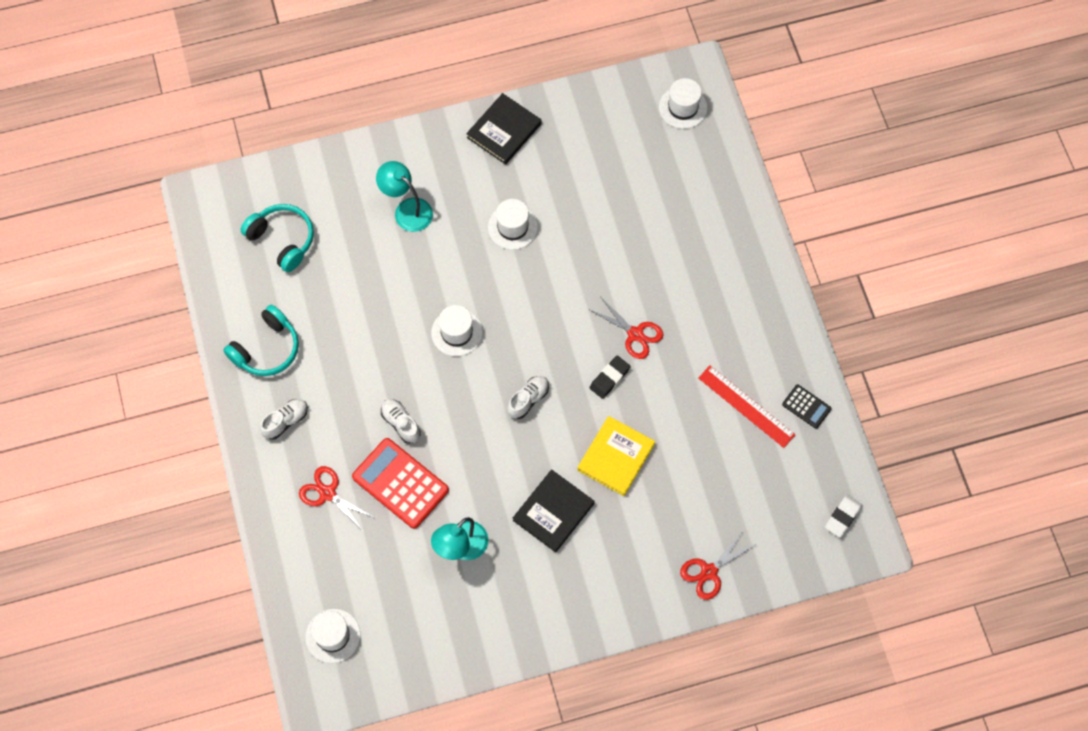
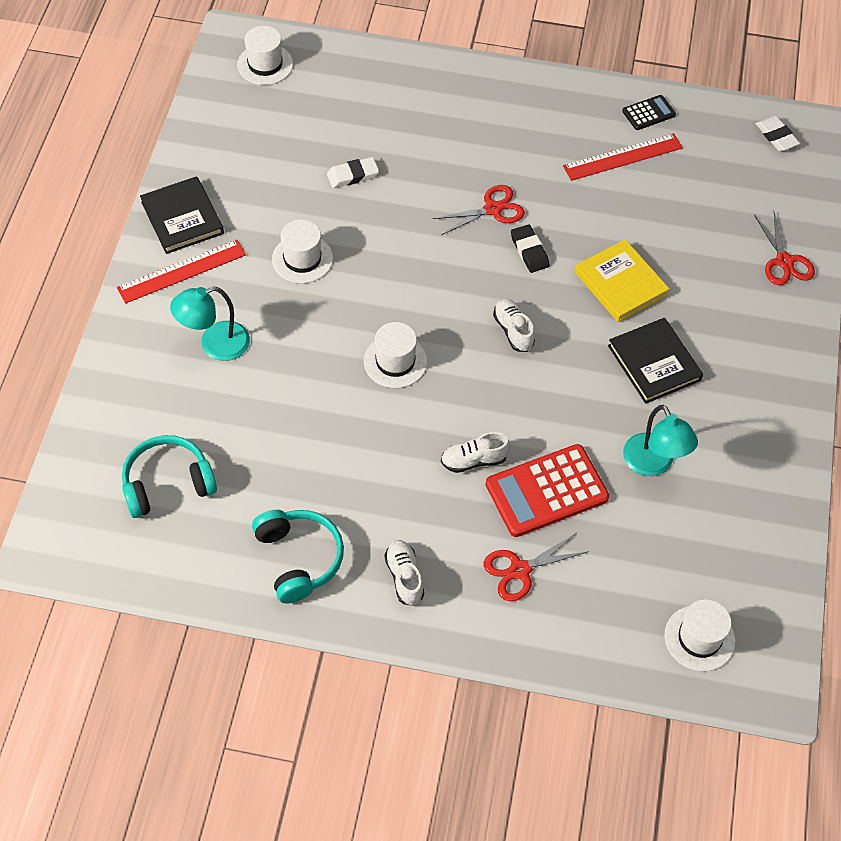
camera: 65 degrees left, 10 degrees down
(457, 156) = (182, 271): none -> red ruler
(610, 222) = (352, 175): none -> white eraser

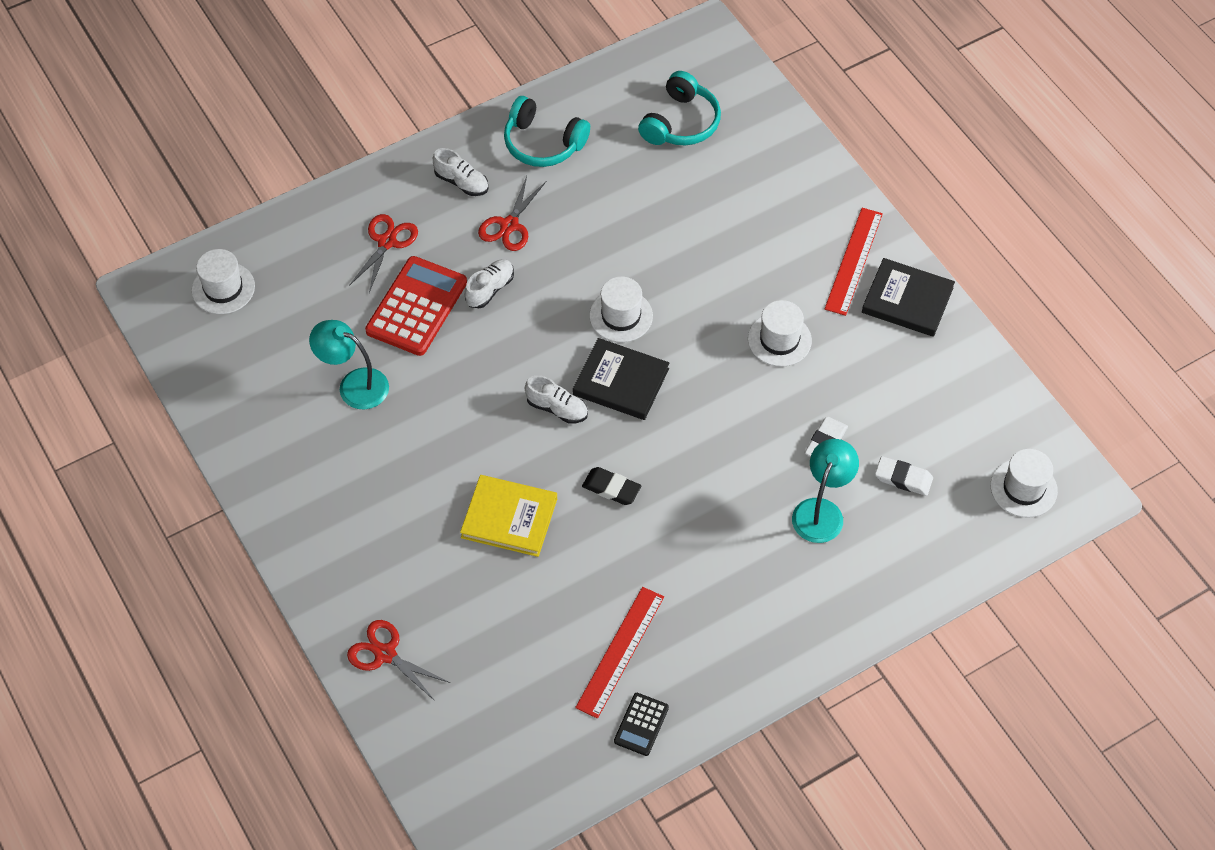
camera: 140 degrees right, 0 degrees up
(215, 344) = (762, 229): turquoise lamp -> turquoise lamp (821, 511)
(492, 209) = (680, 503): red scissors -> red scissors (509, 225)
(654, 363) = (421, 467): black book -> black book (621, 382)
(776, 136) = (498, 799): white eraser -> white eraser (903, 478)

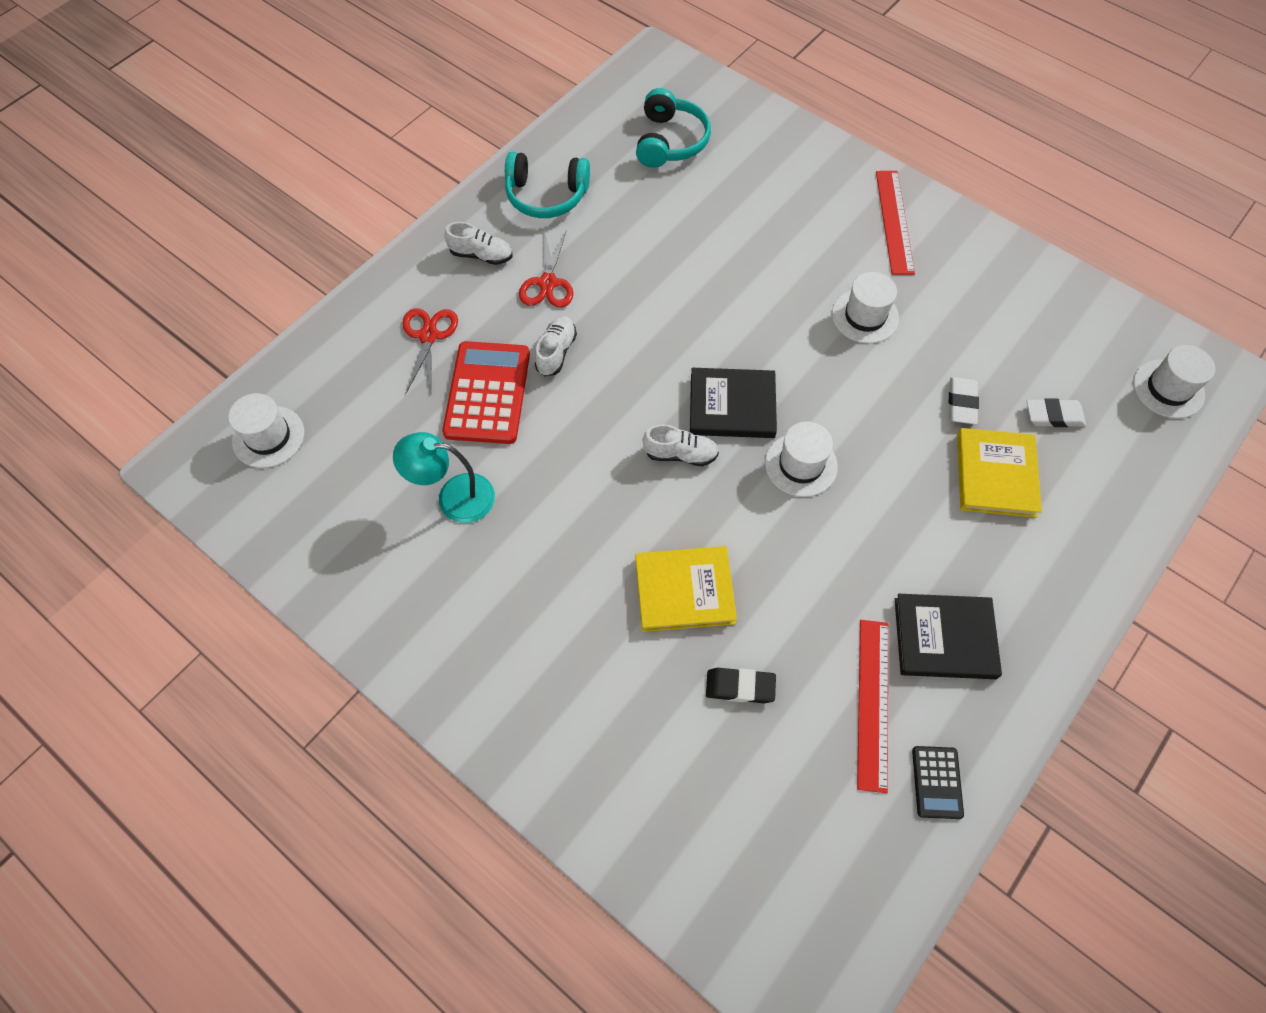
camera: 20 degrees left, 5 degrees up
(385, 654) = (617, 803): red scissors -> none
(611, 488) = (776, 521): black eraser -> black eraser (740, 687)
(621, 316) = (700, 339): white hat -> white hat (801, 465)
(821, 511) = (995, 475): turquoise lamp -> yellow book
(907, 300) = (962, 243): black book -> black book (944, 638)

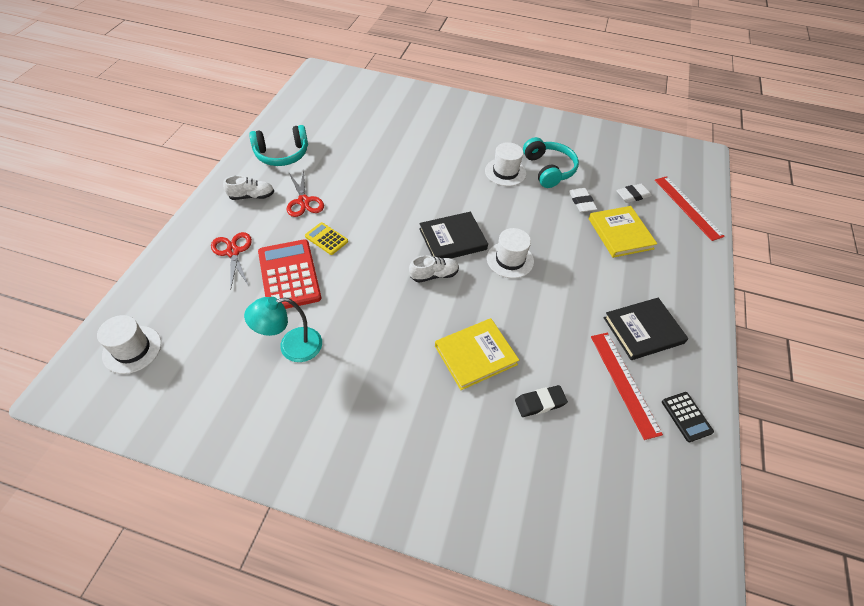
camera: 25 degrees left, 10 degrees down
(556, 352) = (326, 239): white shoe -> yellow calculator
(670, 141) = (348, 110): turquoise headphones -> turquoise headphones (548, 169)
(894, 221) = (496, 122): red ruler -> red ruler (687, 207)
(1168, 389) = (680, 167): white hat -> none

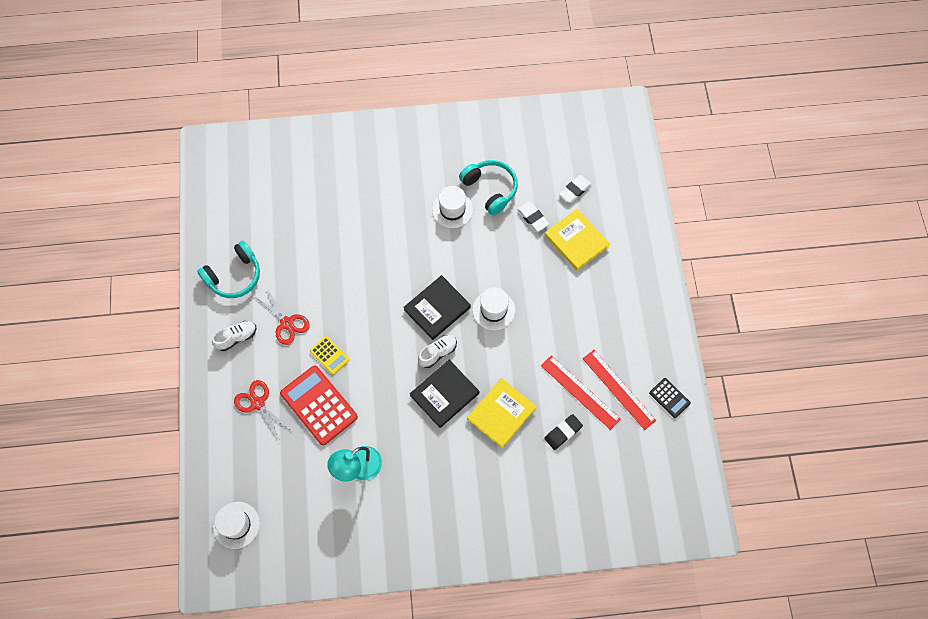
camera: 20 degrees left, 15 degrees up
(326, 239) = (329, 355): yellow calculator -> yellow calculator turned 150 degrees counterclockwise
(643, 330) = (620, 335): black book -> black book (444, 394)
(687, 207) = (626, 184): red ruler -> red ruler (580, 392)

